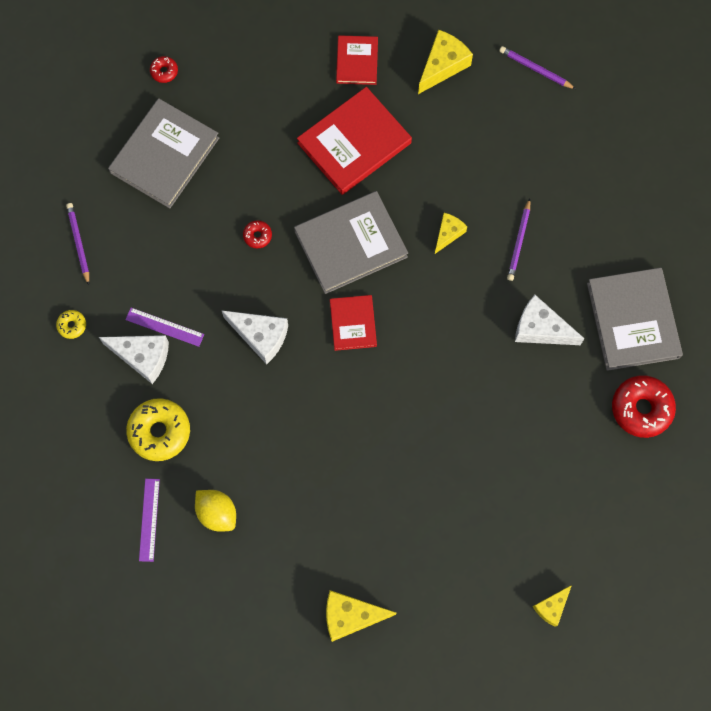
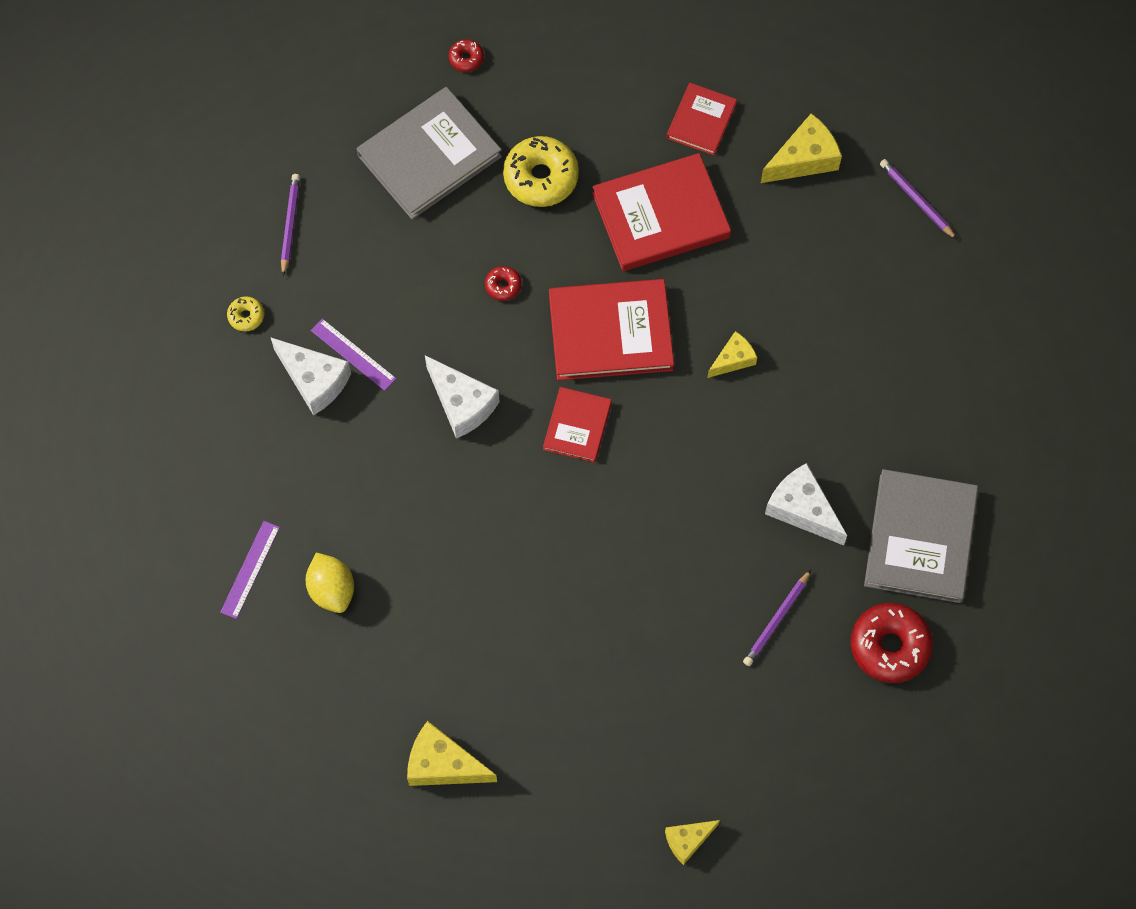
camera: 20 degrees right, 5 degrees down
(159, 432) = (301, 473): yellow donut -> yellow donut (541, 177)
(350, 244) = (610, 332): grey book -> red book
(519, 242) = (816, 398): purple pencil -> purple pencil (776, 620)

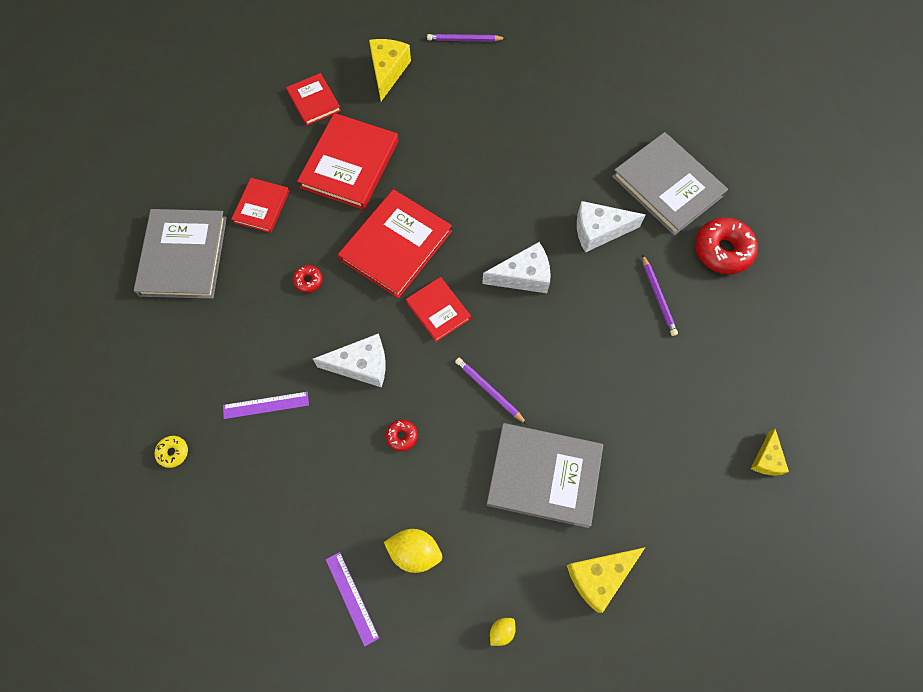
camera: 50 degrees left, 0 degrees up
(290, 224) = (140, 373): purple pencil -> purple pencil (489, 390)
(314, 380) = (259, 444): white cheese -> white cheese (523, 276)
(325, 716) = (501, 631): none -> yellow lemon
(466, 58) = (145, 188): red donut -> red donut (402, 436)
(495, 648) = (544, 475): none -> grey book
(541, 177) = (261, 207): yellow donut -> red book
(733, 359) = (474, 195): yellow cheese -> none

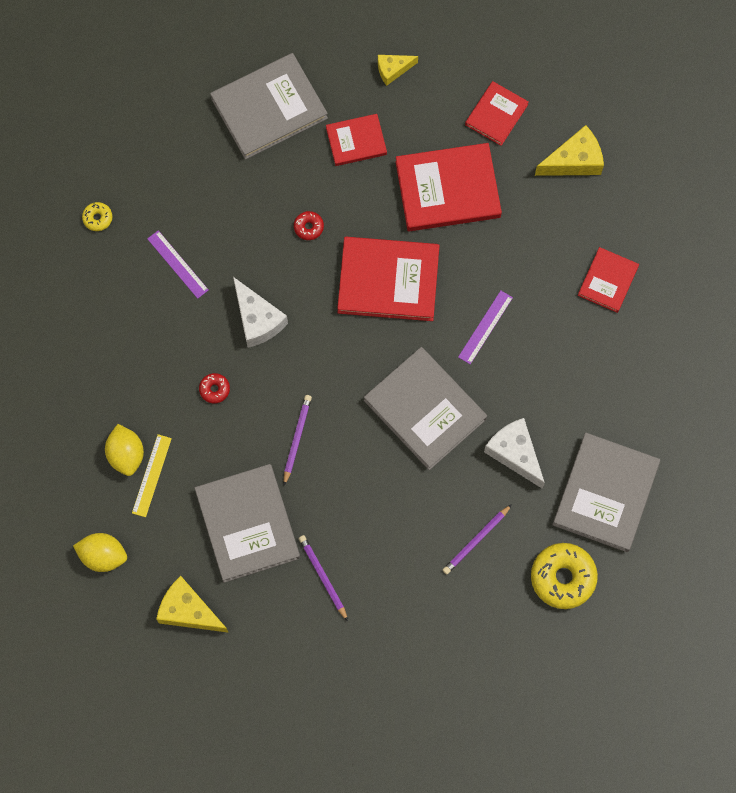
camera: 60 degrees right, 5 degrees up
(352, 598) = (65, 427): purple ruler -> purple ruler (485, 327)
(438, 310) = (346, 354): red book -> red book (608, 281)
(448, 539) = (151, 475): none -> yellow ruler
(464, 40) = (660, 211): purple pencil -> purple pencil (322, 577)
(501, 631) = (103, 556): yellow lemon -> yellow lemon, size x1.83
(523, 276) = (425, 409): white cheese -> grey book
(722, 250) = (563, 577): red donut -> yellow donut
(766, 459) = (370, 706): yellow cheese -> yellow cheese (393, 70)

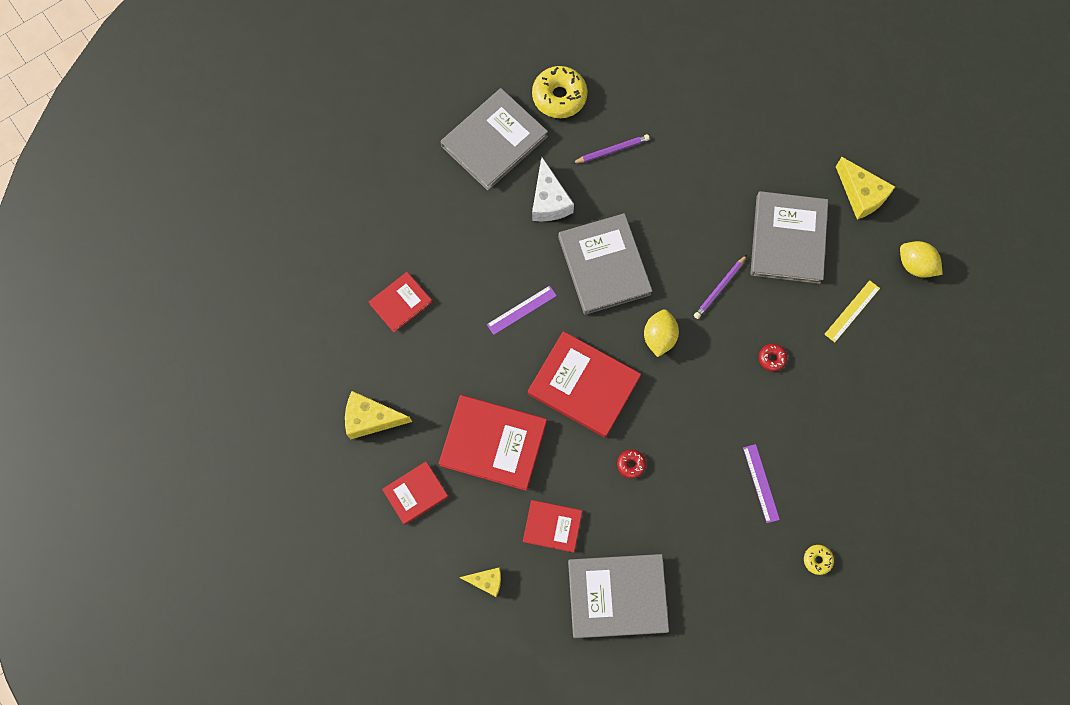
camera: 155 degrees left, 0 degrees up
(126, 454) = (867, 337): yellow lemon -> yellow lemon (659, 337)
(257, 320) = (711, 402): white cheese -> none
(322, 577) = (744, 175): purple pencil -> none

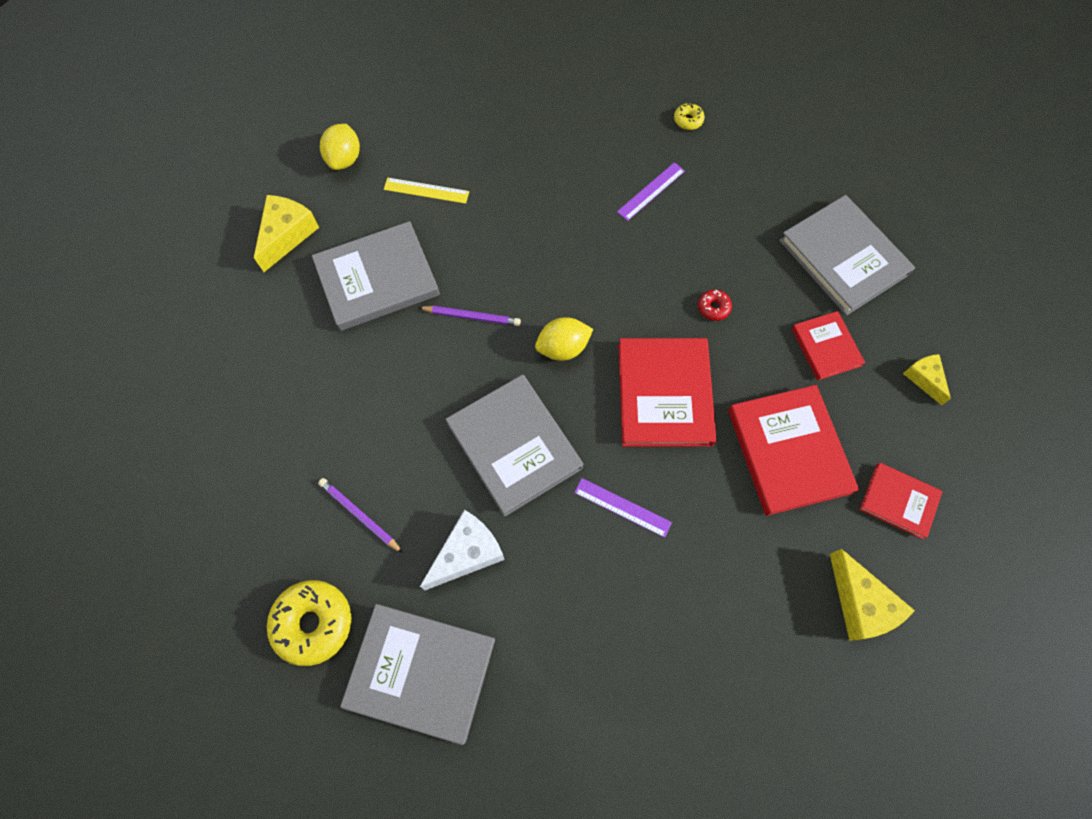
camera: 120 degrees left, 5 degrees down
(400, 303) = (704, 659): red book -> none
(604, 265) = (514, 446): grey book -> grey book turned 75 degrees counterclockwise
(772, 358) = (520, 236): red donut -> none

